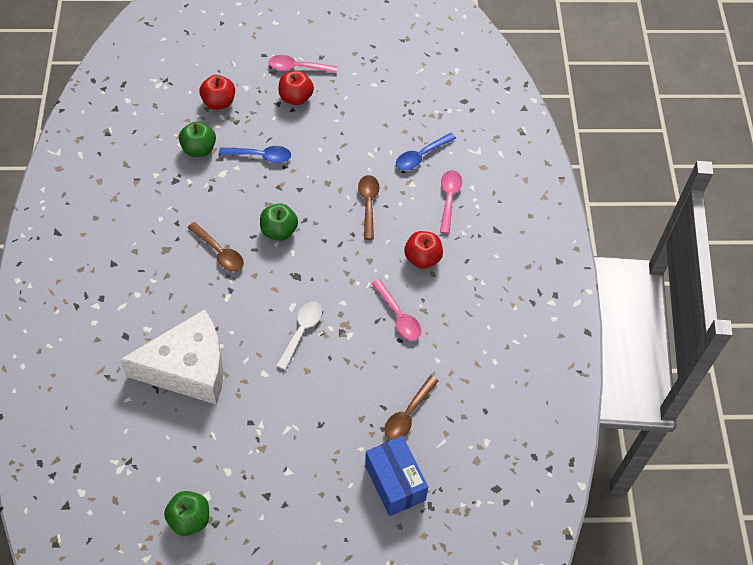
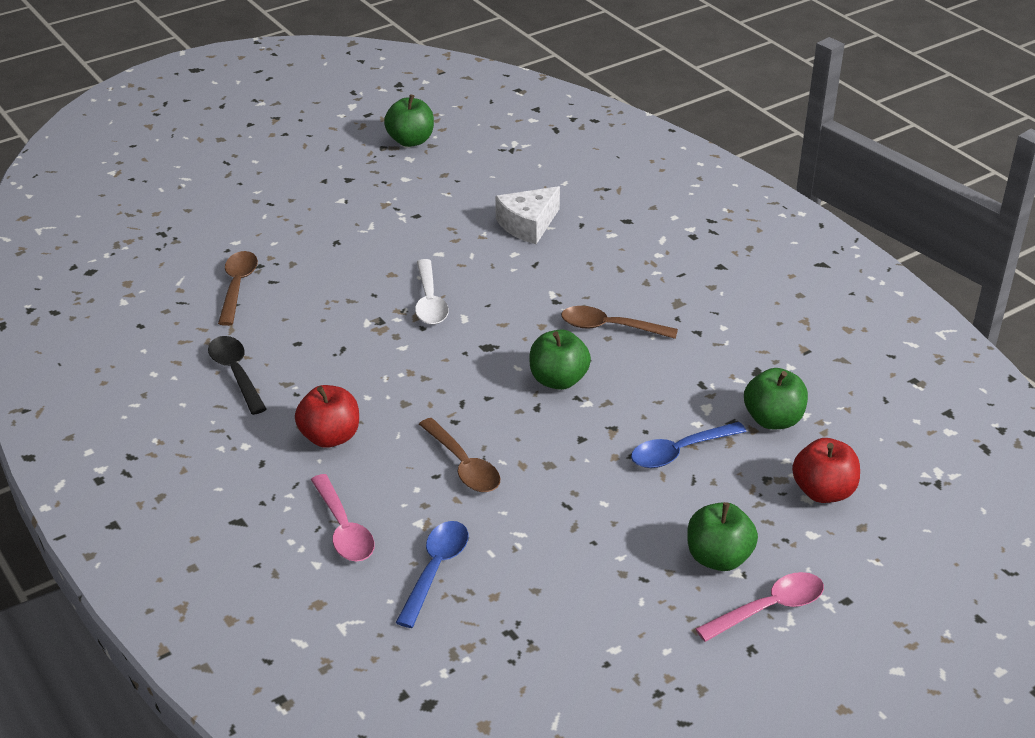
camera: 150 degrees right, 20 degrees down
(188, 368) = (528, 224): white cheese -> white cheese, size x0.53
(296, 98) = (718, 558): red apple -> green apple
(395, 483) = (214, 234): blue box -> none
(398, 316) = (317, 364): pink spoon -> none
(448, 334) = (236, 373): none -> black spoon

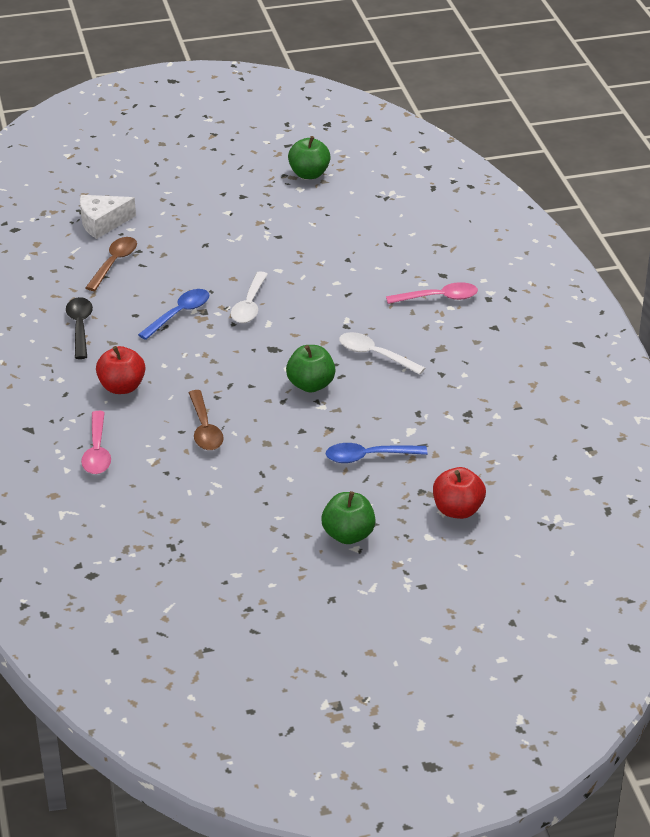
camera: 20 degrees right, 0 degrees up
(435, 570) = (144, 493): blue spoon -> blue spoon (179, 314)
(528, 224) = (361, 262): white cheese -> white cheese (102, 223)
(610, 327) = (375, 355): brown spoon -> white spoon
(769, 608) = (362, 576): pink spoon -> pink spoon (438, 298)
(773, 419) = (455, 451): green apple -> none

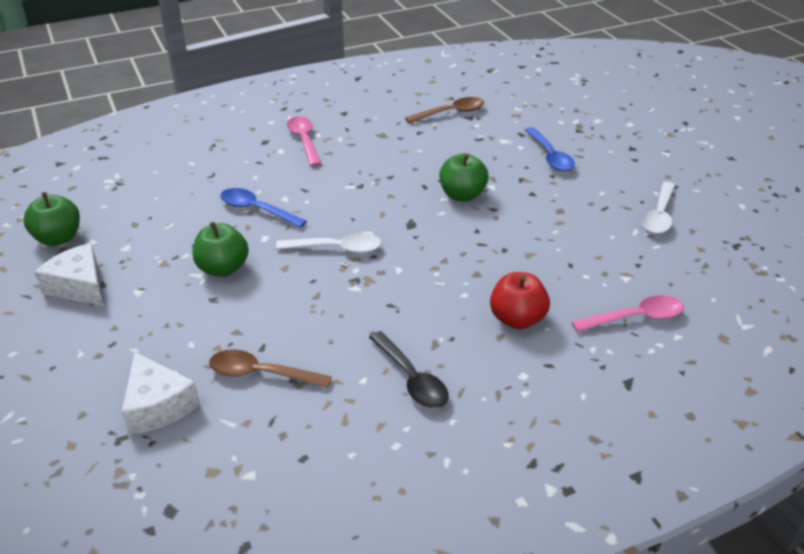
camera: 100 degrees left, 0 degrees up
(80, 327) = (411, 379): black spoon -> black spoon turned 105 degrees counterclockwise
(179, 314) = (365, 298): blue spoon -> blue spoon (256, 210)
(205, 429) = (559, 249): brown spoon -> brown spoon (451, 113)
(243, 187) = (79, 286): none -> white cheese
(348, 535) = (654, 157): green apple -> green apple (223, 268)
(375, 355) = (403, 166): white spoon -> white spoon (659, 215)
(457, 510) = (591, 114): red apple -> none

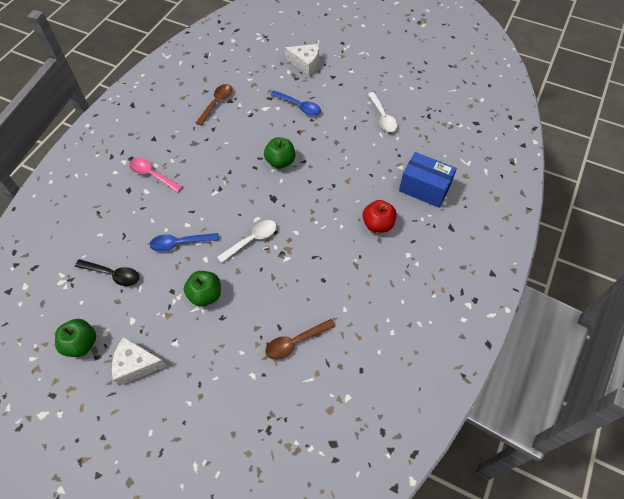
camera: 40 degrees left, 20 degrees up
(157, 406) = (265, 398): white cheese -> white cheese (305, 63)
(411, 379) = (365, 292): black spoon -> black spoon (113, 274)
(635, 318) = (424, 188): pink spoon -> blue box

